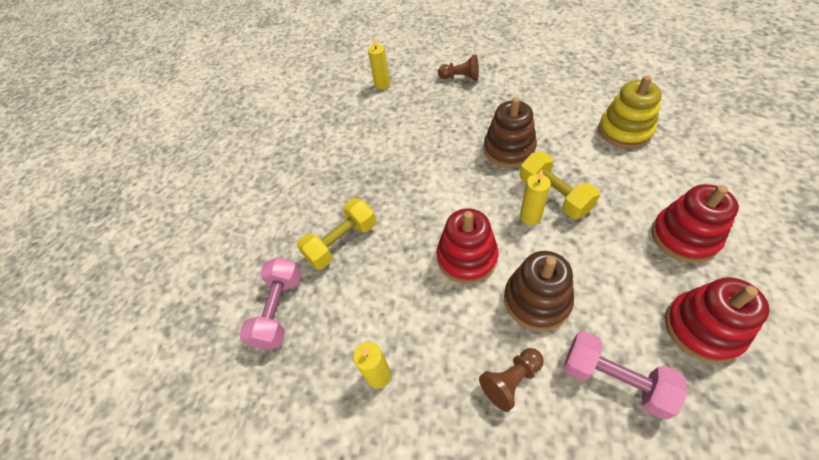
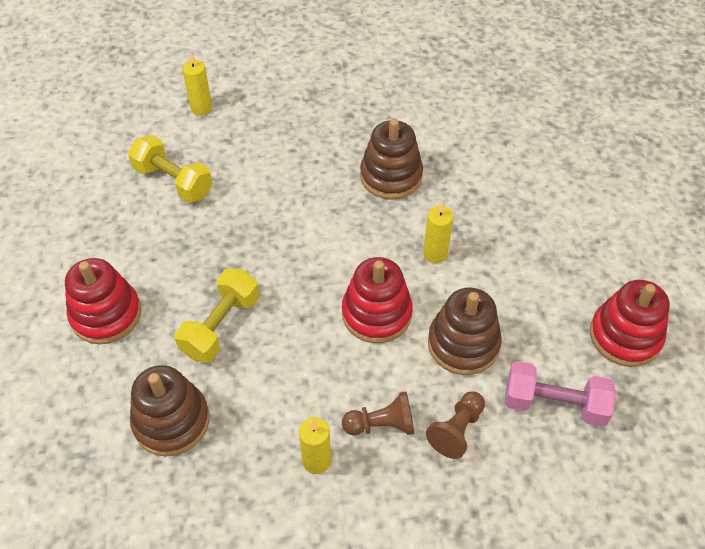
camera: 25 degrees left, 0 degrees up
(279, 310) = (171, 421): pink dumbbell -> brown stacking toy
(461, 78) = (305, 87): brown pawn -> brown pawn (382, 424)
(554, 195) = (455, 224): yellow dumbbell -> yellow dumbbell (173, 181)
(624, 131) = (515, 134): yellow stacking toy -> none
(684, 237) = (595, 247): red stacking toy -> red stacking toy (106, 314)

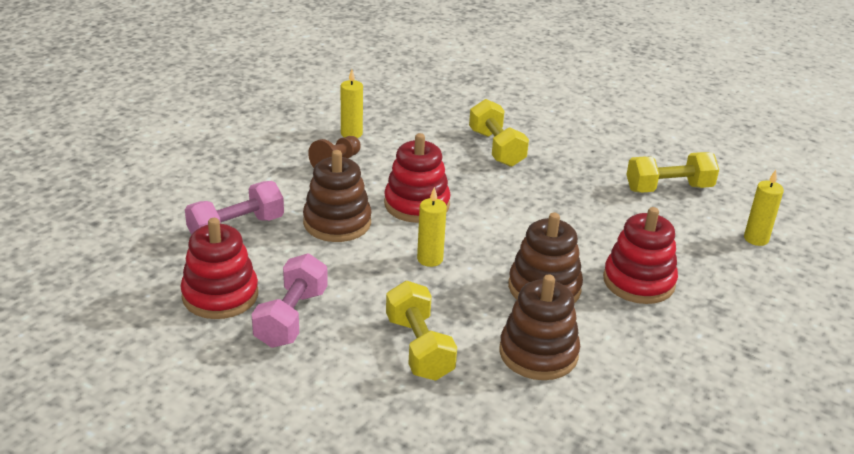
camera: 130 degrees right, 20 degrees down
(106, 314) = (563, 119): red stacking toy -> red stacking toy (638, 282)
(171, 421) = (450, 107): brown stacking toy -> brown stacking toy (538, 353)
(456, 430) = (287, 184): brown pawn -> none
(525, 195) = (419, 348): none -> yellow dumbbell
(588, 277) = (291, 318): none -> pink dumbbell

